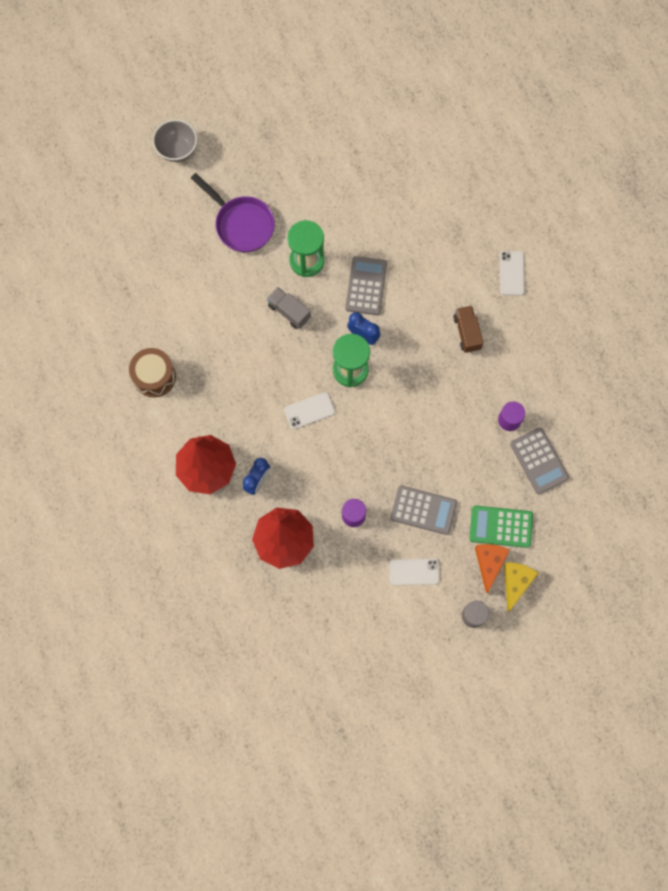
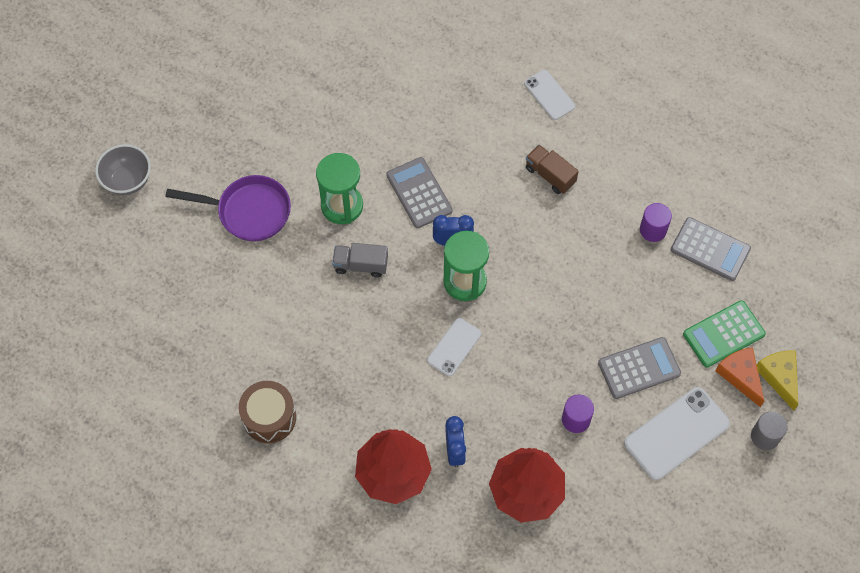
camera: 35 degrees left, 10 degrees down
(414, 572) = (676, 433): white phone -> white phone, size x1.69

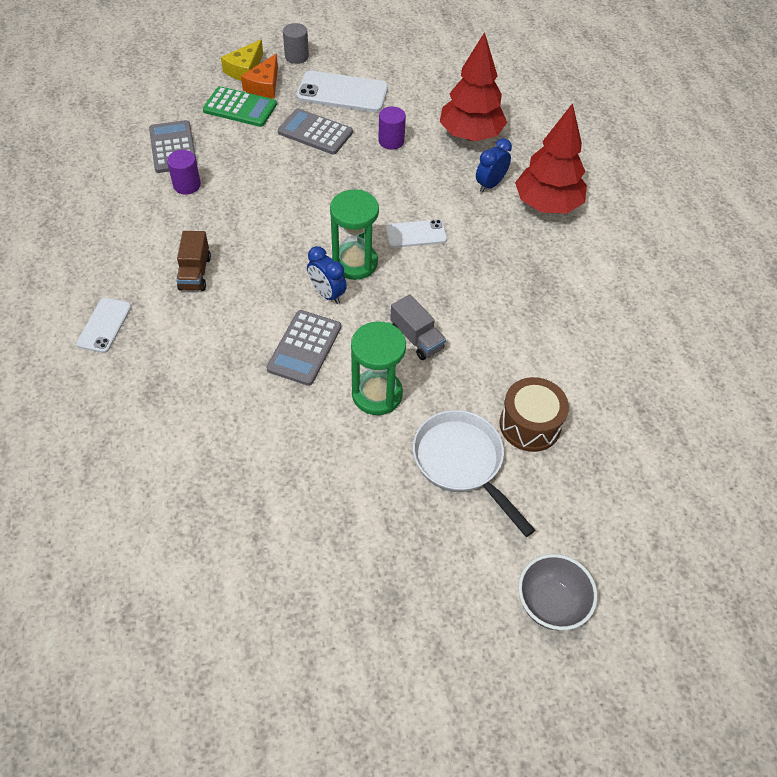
camera: 135 degrees left, 10 degrees down
(248, 211) = (462, 463): purple pan -> white pan
(269, 417) = (604, 301): brown drum -> brown drum (530, 425)

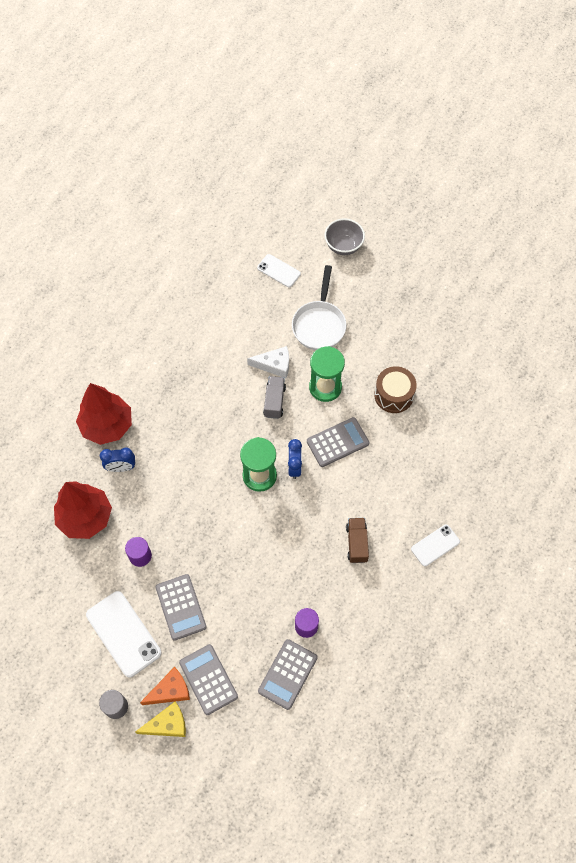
camera: 135 degrees left, 10 degrees up
(195, 273) = (357, 543): brown truck -> brown truck turned 45 degrees counterclockwise
(240, 107) = (208, 679): green calculator -> grey calculator
(416, 234) = (204, 467): white phone -> white phone (278, 271)
(459, 375) = (274, 365): none -> white cheese
(530, 425) = (269, 316): brown drum -> brown drum (393, 395)

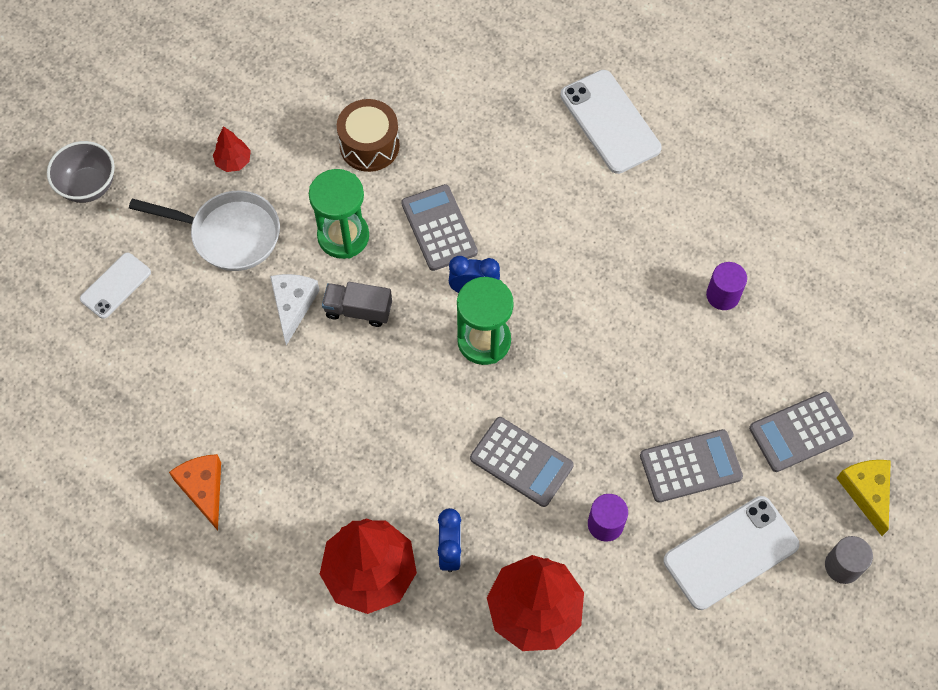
camera: 85 degrees left, 0 degrees up
(170, 690) = (817, 486): orange cheese -> orange cheese (203, 489)
(288, 674) = (792, 325): grey calculator -> grey calculator (521, 462)
(357, 543) = (601, 219): brown truck -> none
(371, 319) = (233, 162): none -> red tree
(435, 545) = (610, 122): white phone -> white phone, size x1.69

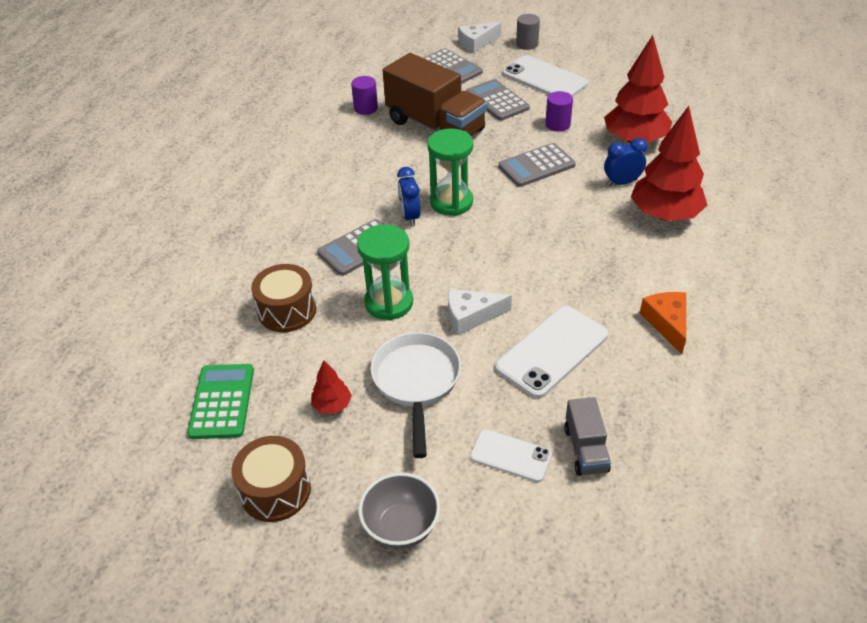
camera: 105 degrees left, 20 degrees down
(164, 106) = (275, 490): none -> brown drum
(203, 489) = (667, 323): orange cheese -> orange cheese turned 120 degrees clockwise
(276, 79) = (222, 401): none -> green calculator
(358, 310) = (457, 275): grey truck -> grey truck (585, 449)
(521, 462) = (536, 166): grey calculator -> grey calculator turned 135 degrees counterclockwise
(610, 122) = (230, 180): white phone -> white phone (552, 351)
(652, 368) = (435, 126): none -> brown truck
(866, 492) = (476, 43): yellow cheese -> white cheese

